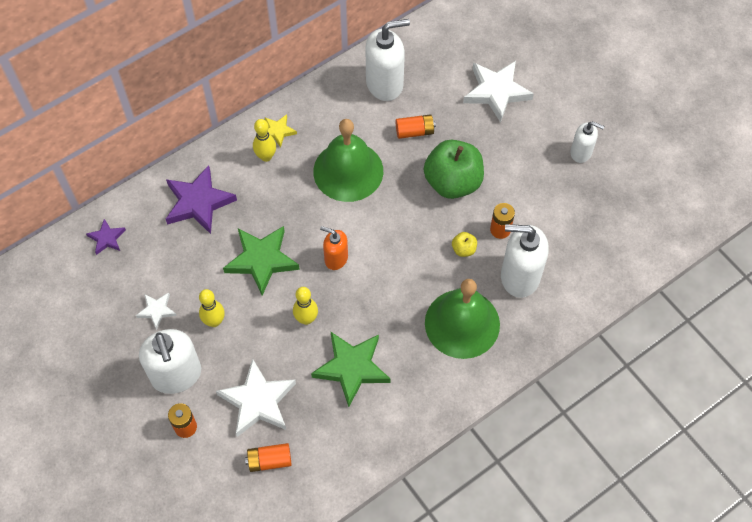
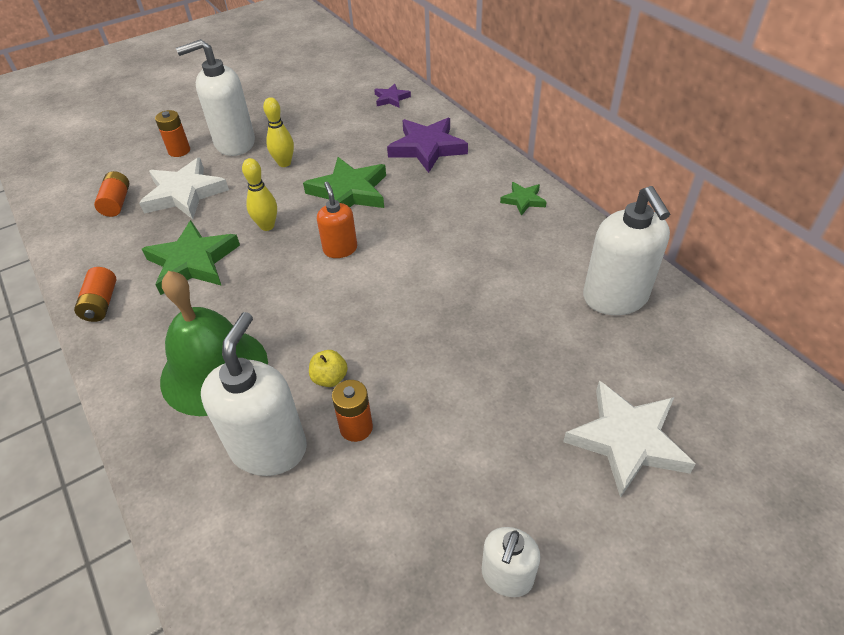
camera: 95 degrees right, 15 degrees down
(157, 311) = (306, 129): white star -> none
(266, 156) = (487, 192): yellow bowling pin -> none
(278, 131) = (523, 200): yellow star -> green star
(336, 258) = (340, 249): orange soap dispenser -> orange soap dispenser turned 45 degrees counterclockwise
(348, 171) = (466, 260): green bell -> none
(415, 131) = (534, 329): orange battery -> orange battery (101, 303)
(452, 182) = (445, 370): green apple -> none

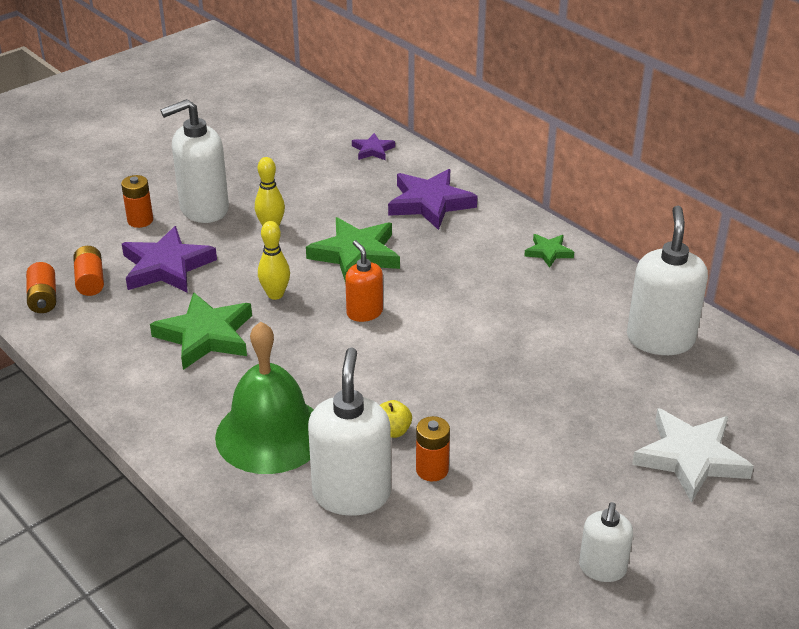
camera: 10 degrees left, 10 degrees down
(101, 303) = (120, 382): orange battery -> orange battery (43, 298)
(184, 193) = (166, 266): white star -> purple star
(615, 297) = (660, 339): white soap dispenser -> white soap dispenser turned 150 degrees counterclockwise

